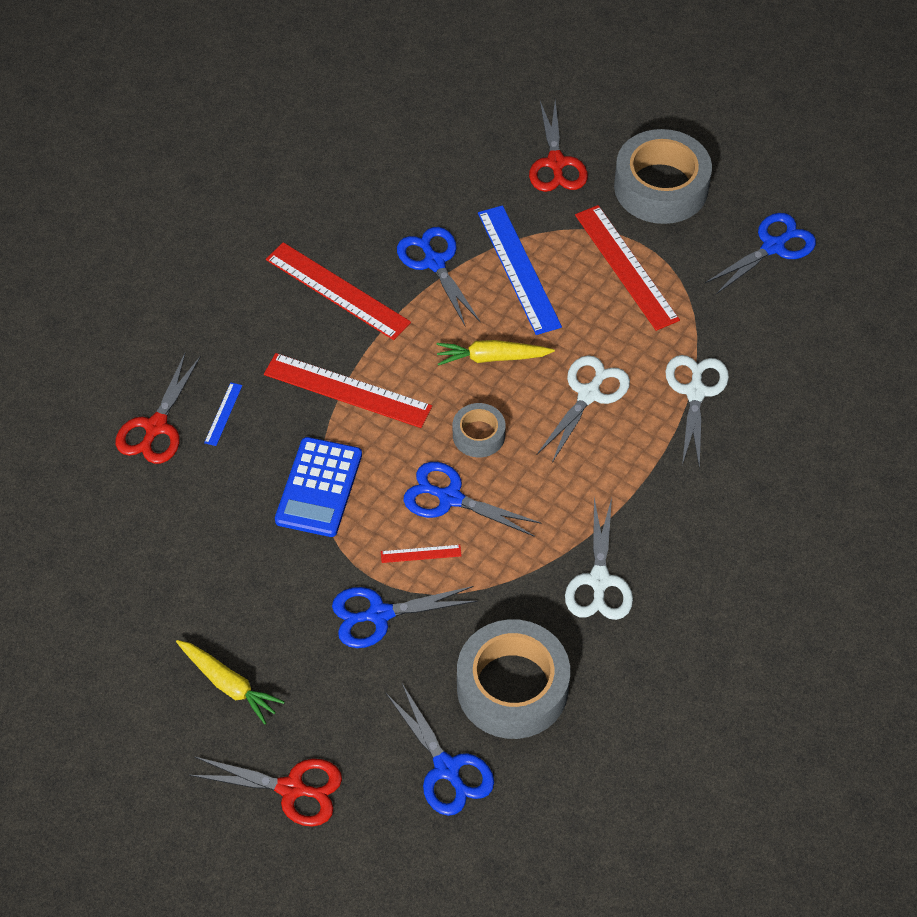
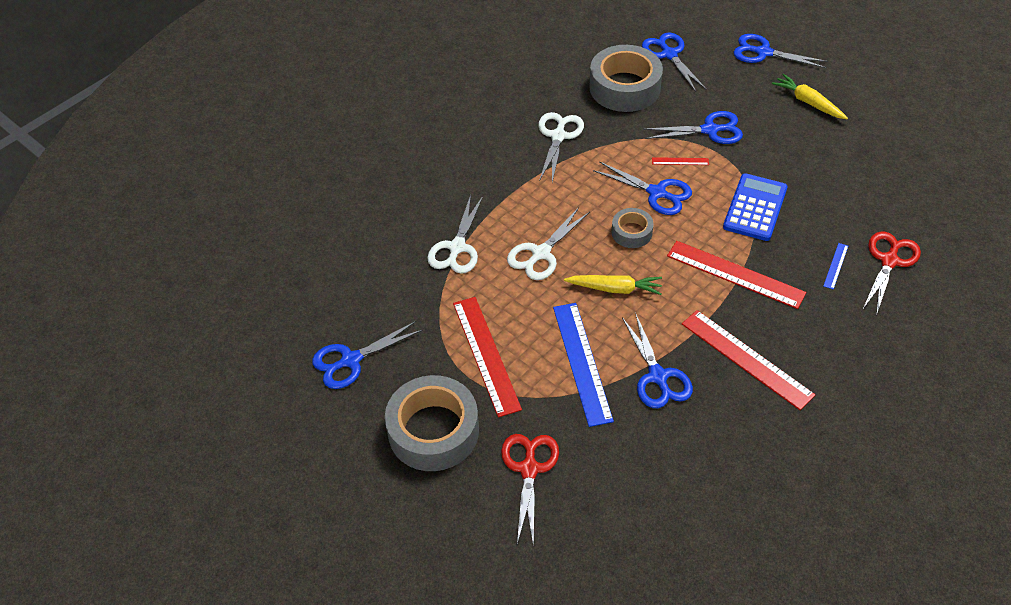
camera: 170 degrees left, 5 degrees down
(291, 789) = (763, 52): red scissors -> blue scissors

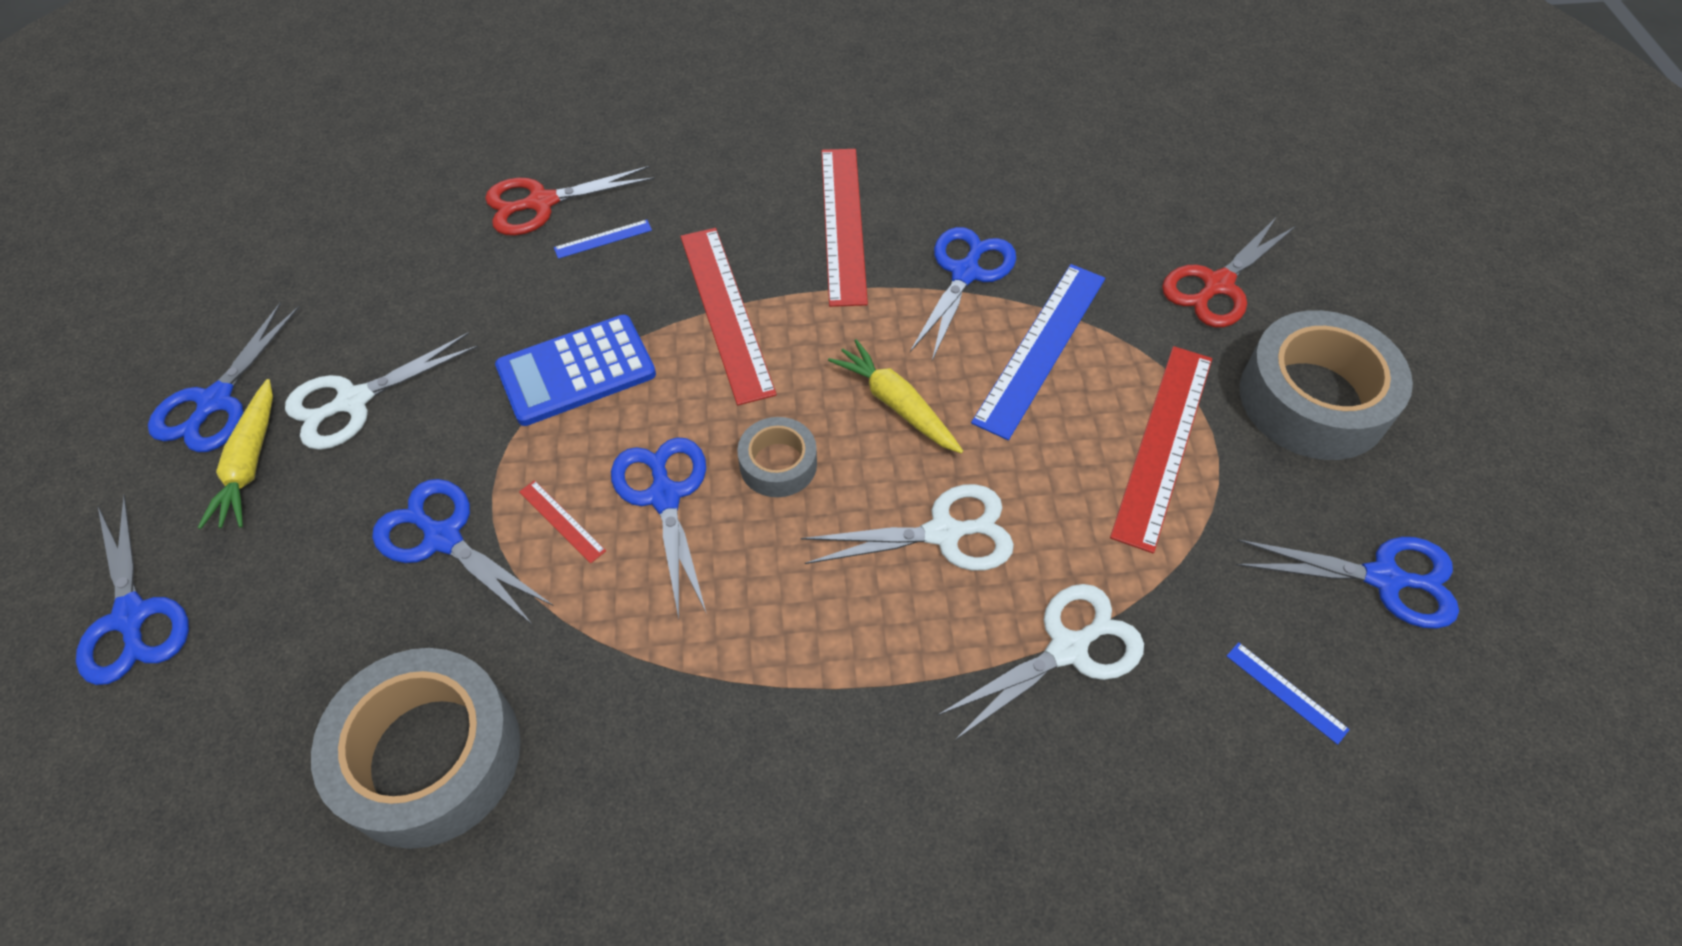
camera: 140 degrees left, 5 degrees up
(365, 288) = (1286, 692): none -> blue ruler
(558, 136) = (673, 743): white scissors -> white scissors (353, 401)
(669, 54) = (253, 766): blue scissors -> blue scissors (215, 401)

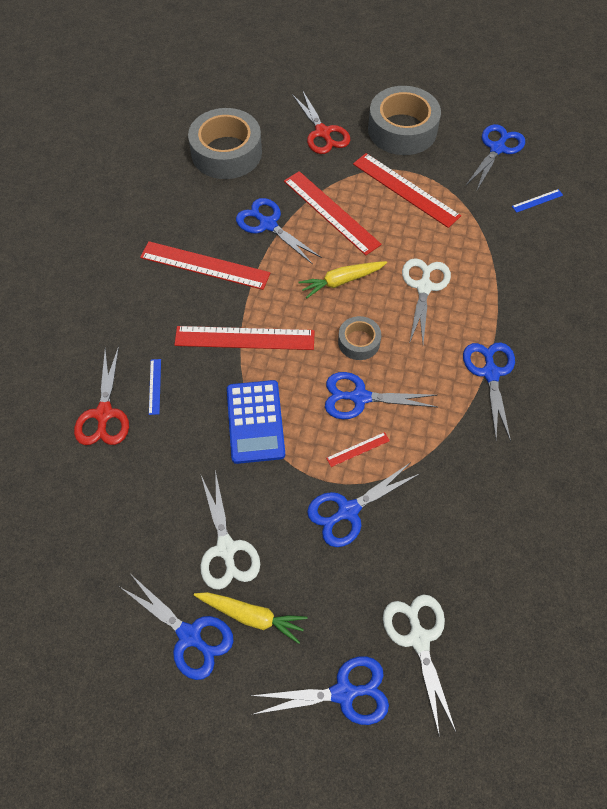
camera: 70 degrees left, 5 degrees up
(430, 756) = (479, 535): grey tape -> grey tape (226, 153)
(789, 697) = (490, 373): none -> blue scissors
(1041, 348) = (331, 212): blue ruler -> red ruler
(1068, 649) = (497, 263): white scissors -> white scissors (419, 638)

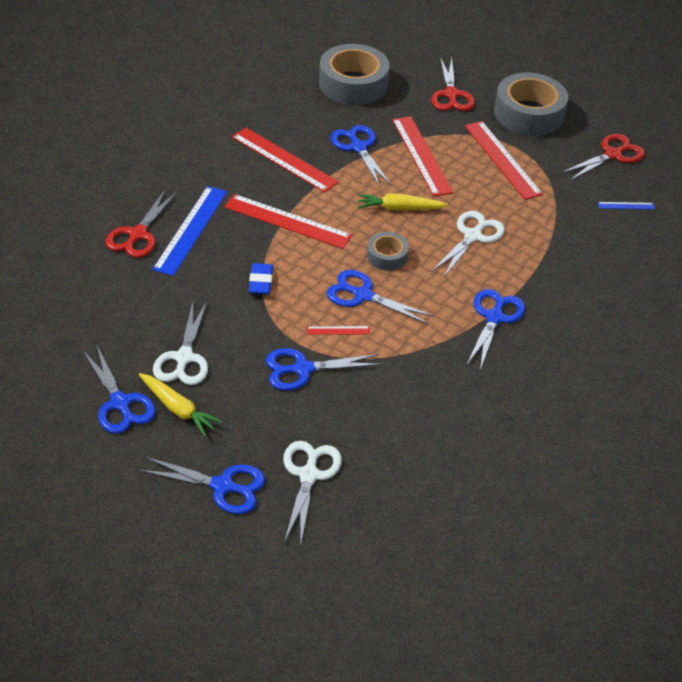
camera: 20 degrees right, 15 degrees down
(155, 386) = (190, 230): blue ruler -> blue ruler, size x2.27
(255, 422) = (261, 282): blue calculator -> blue eraser
(497, 149) = (612, 155): blue scissors -> red scissors

